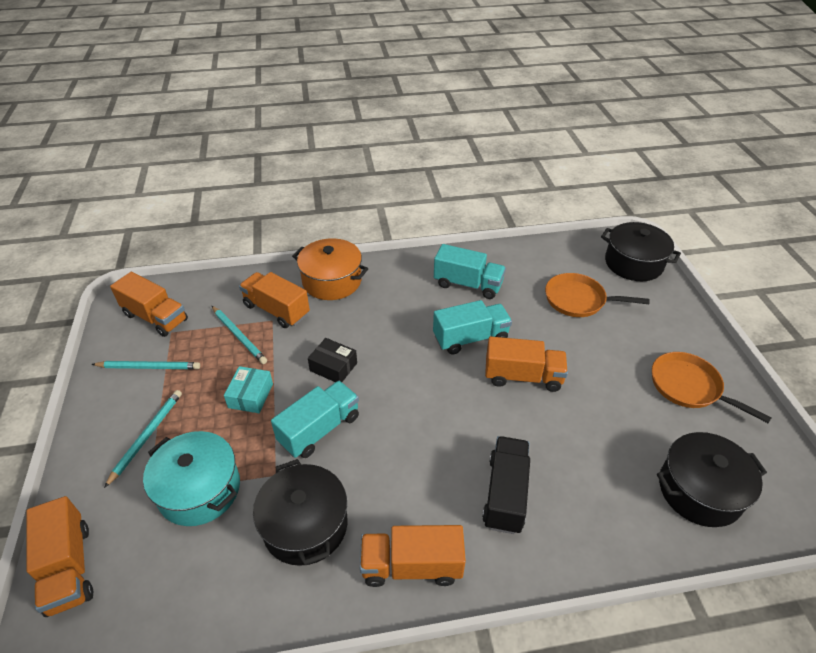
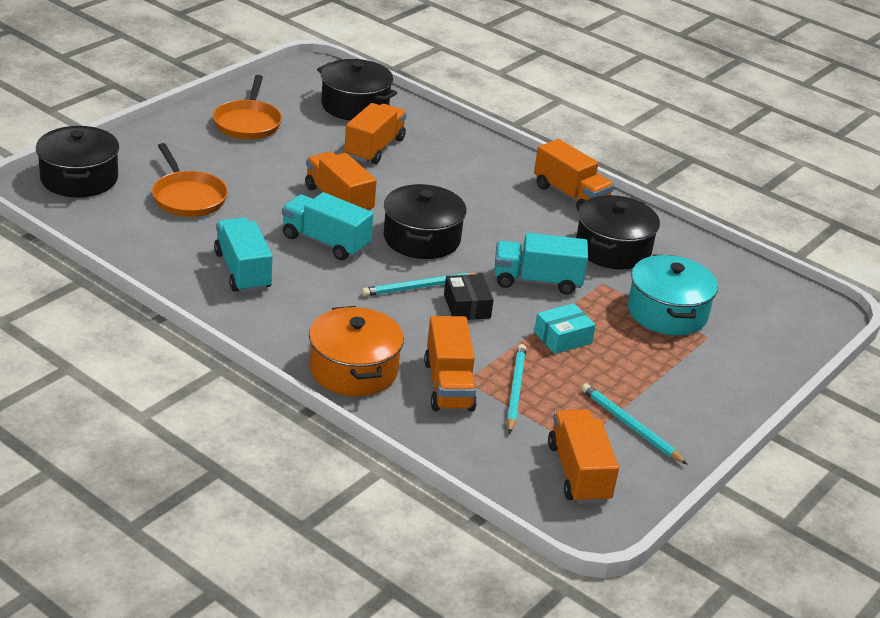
camera: 135 degrees left, 10 degrees down
(69, 568) = (795, 336): orange truck -> orange truck (374, 148)
(147, 436) = (679, 372): turquoise pencil -> turquoise pencil (420, 287)
(432, 394) = (421, 238): none -> black pot
(505, 494) = (466, 176): black truck -> none

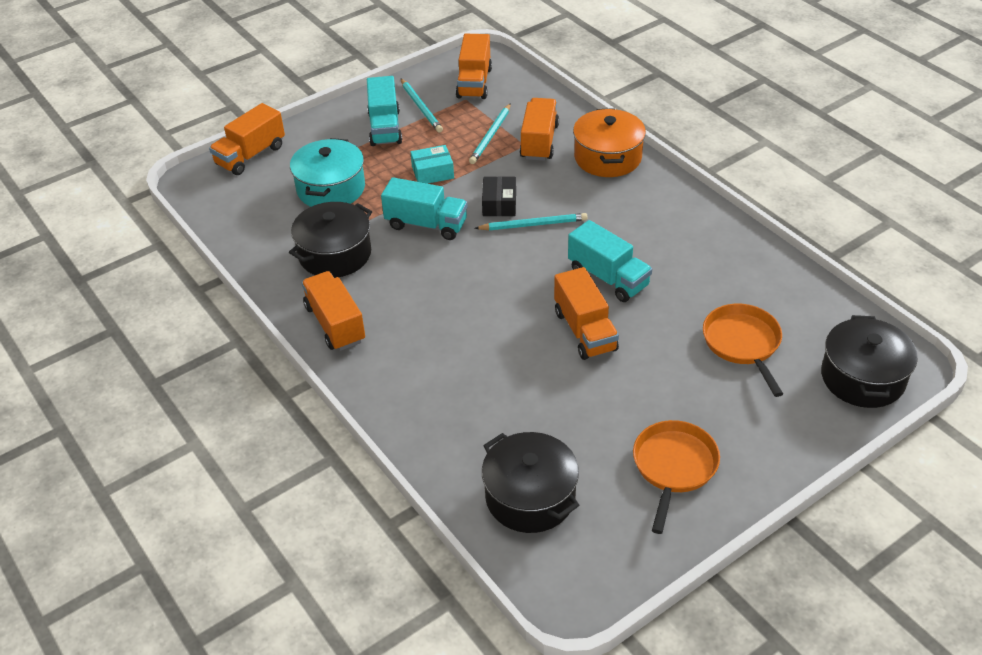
camera: 160 degrees left, 10 degrees up
(243, 271) = (689, 250): turquoise truck -> turquoise truck (385, 128)
(374, 148) = (526, 410): orange truck -> orange truck (250, 155)
(421, 238) = (514, 276): black pot -> none

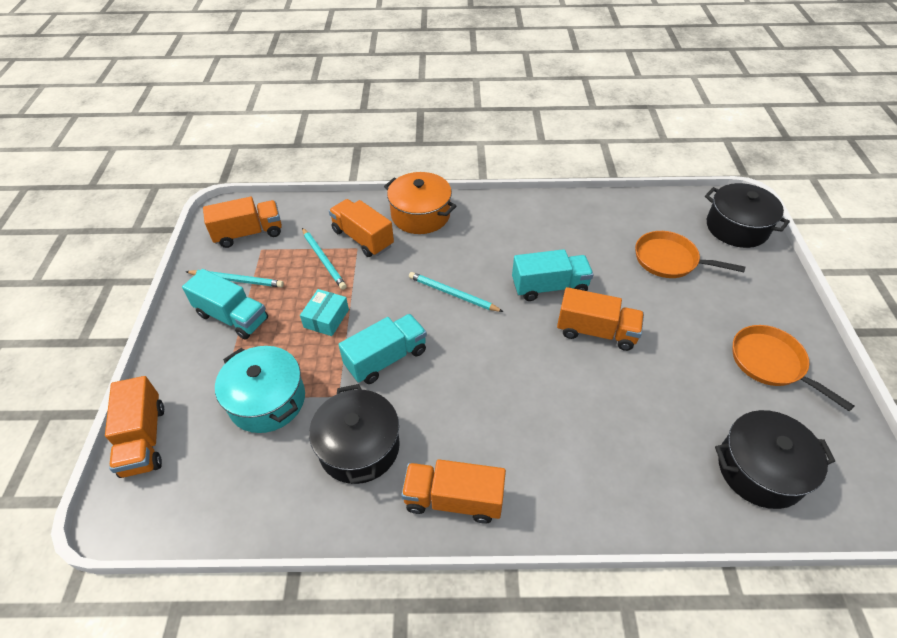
camera: 55 degrees left, 5 degrees up
(474, 83) = (249, 233): orange truck -> orange truck turned 60 degrees counterclockwise
(499, 204) = (409, 300): black box -> none
(533, 224) = (452, 294): turquoise pencil -> turquoise pencil turned 90 degrees counterclockwise

